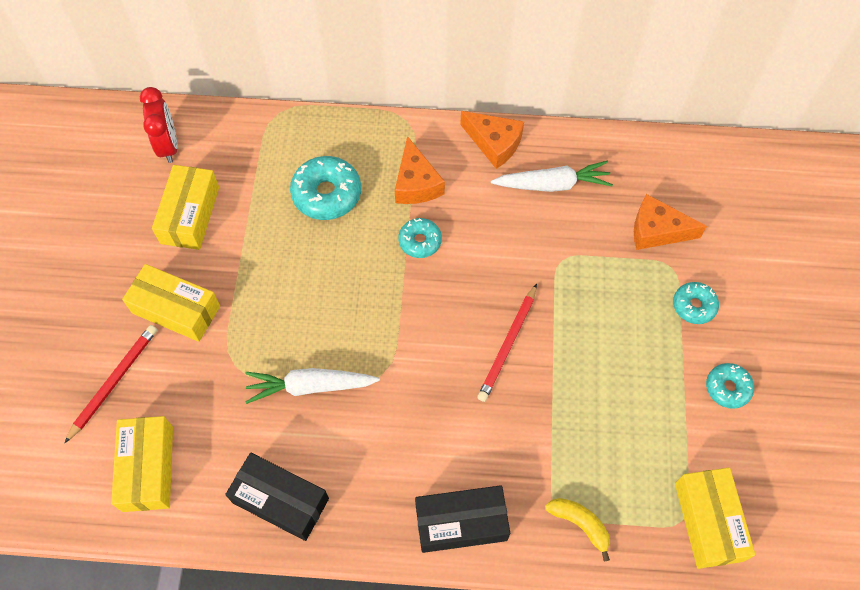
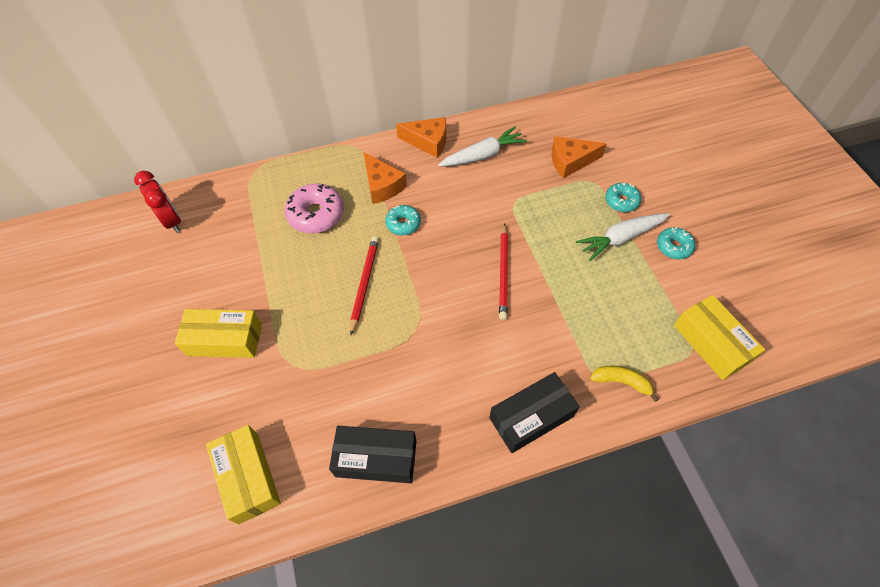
camera: 20 degrees left, 5 degrees down
(113, 382) = (190, 417): red pencil -> red pencil (364, 284)
(190, 215) = (209, 265): yellow box -> none
(310, 386) = (363, 358): white carrot -> white carrot (621, 238)
(327, 194) = (316, 214): turquoise donut -> pink donut

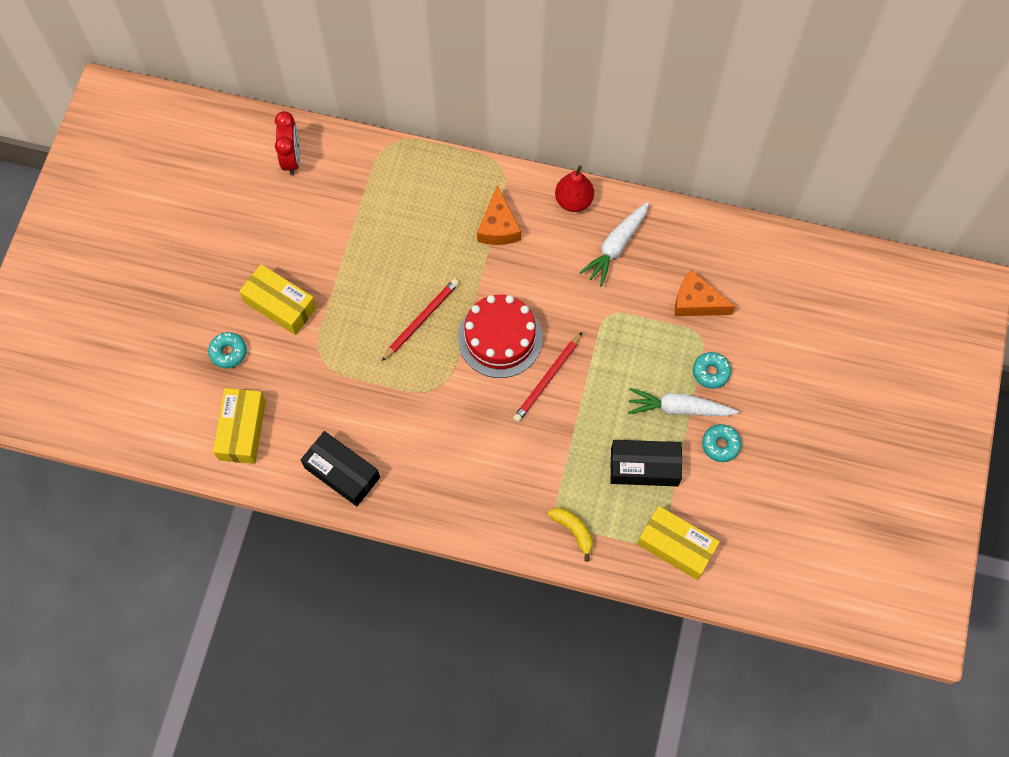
camera: 30 degrees right, 10 degrees up
(316, 214) = (420, 224): pink donut -> none
(403, 224) = (492, 279): turquoise donut -> turquoise donut (228, 352)
(428, 142) = (573, 201): orange cheese -> red pear
(441, 263) = (500, 338): none -> red cake
(483, 155) = (616, 246): white carrot -> white carrot turned 120 degrees clockwise
(531, 417) = (480, 513): black box -> black box (644, 467)
(711, 343) = (676, 546): yellow box -> yellow box turned 60 degrees counterclockwise

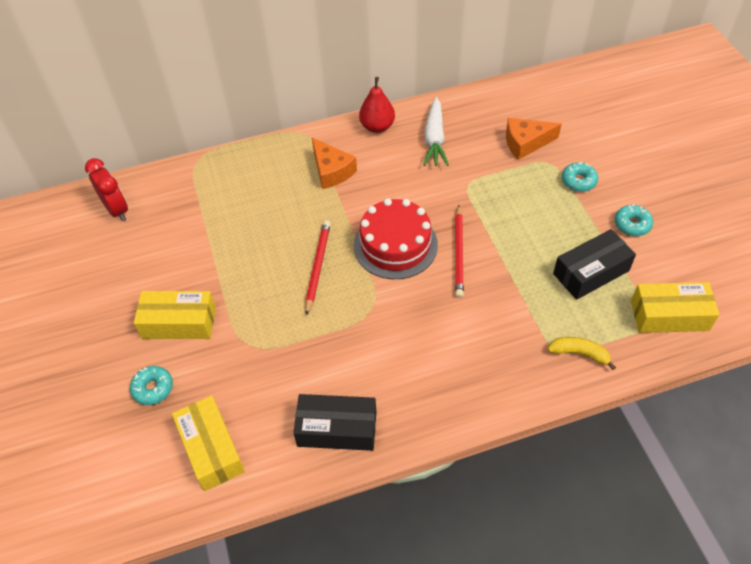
camera: 30 degrees left, 15 degrees down
(679, 408) = (578, 217): white carrot -> none

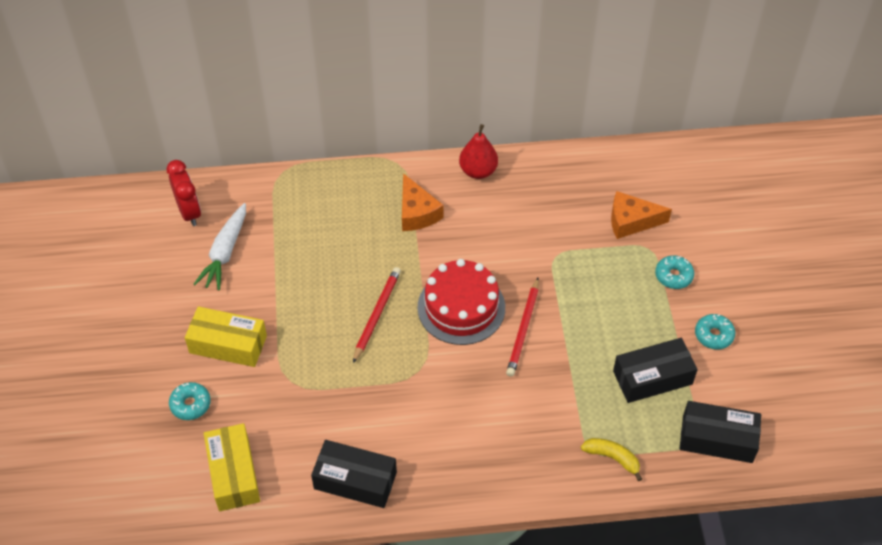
camera: 10 degrees right, 0 degrees up
(434, 139) = (535, 197): white carrot -> white carrot (225, 252)
(669, 315) = (717, 439): yellow box -> black box

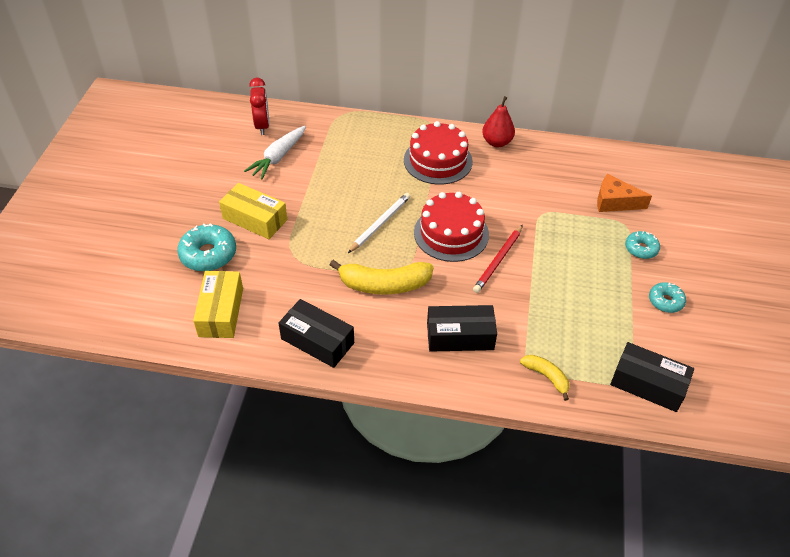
camera: 15 degrees right, 5 degrees down
(190, 404) = (208, 254): turquoise donut -> turquoise donut, size x1.67
(376, 314) = (380, 224): red pencil -> white pencil
(406, 392) = (384, 285): none -> yellow banana
(417, 213) = (438, 160): orange cheese -> red cake
(652, 377) = (601, 321): black box -> black box (460, 336)

